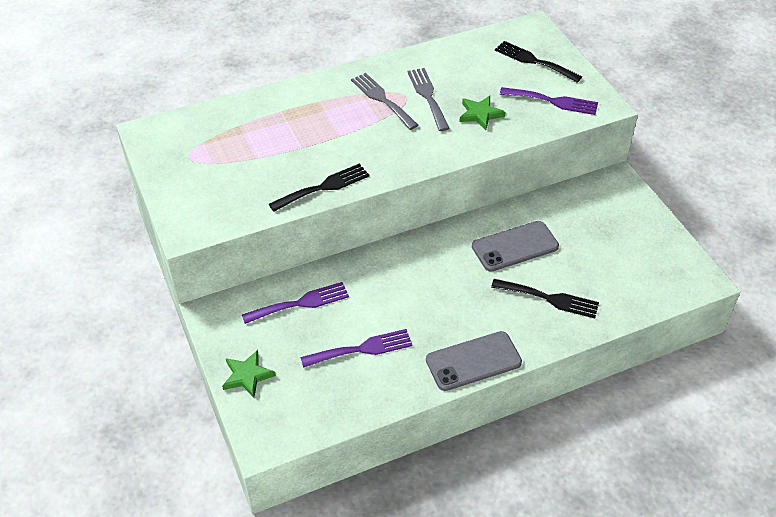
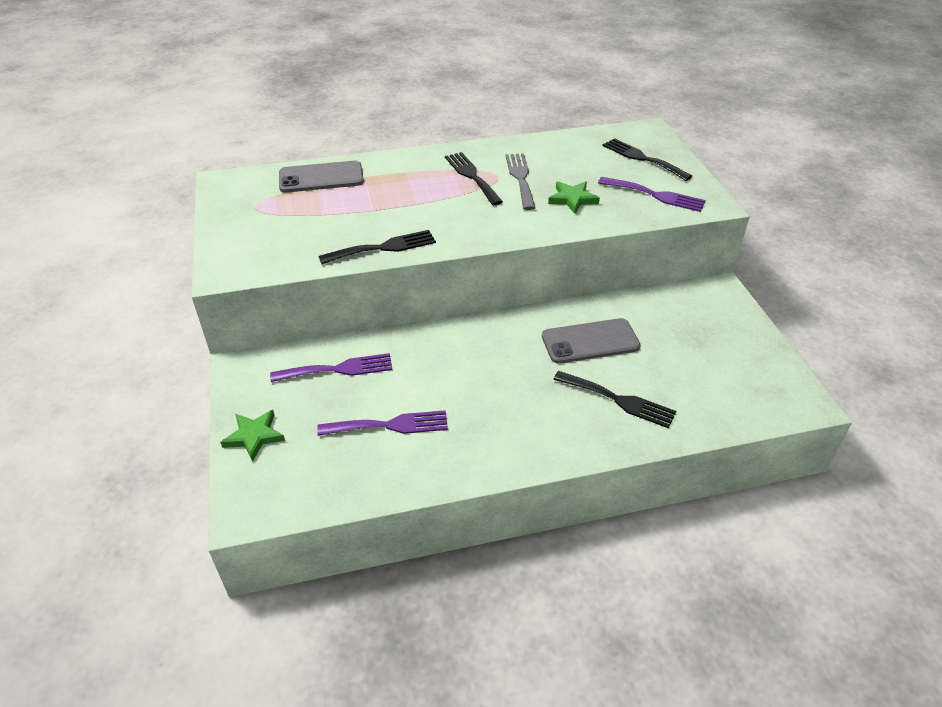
camera: 10 degrees right, 5 degrees down
(382, 99) = (471, 176): grey fork -> black fork
(473, 361) = (514, 456): grey phone -> grey phone (321, 178)

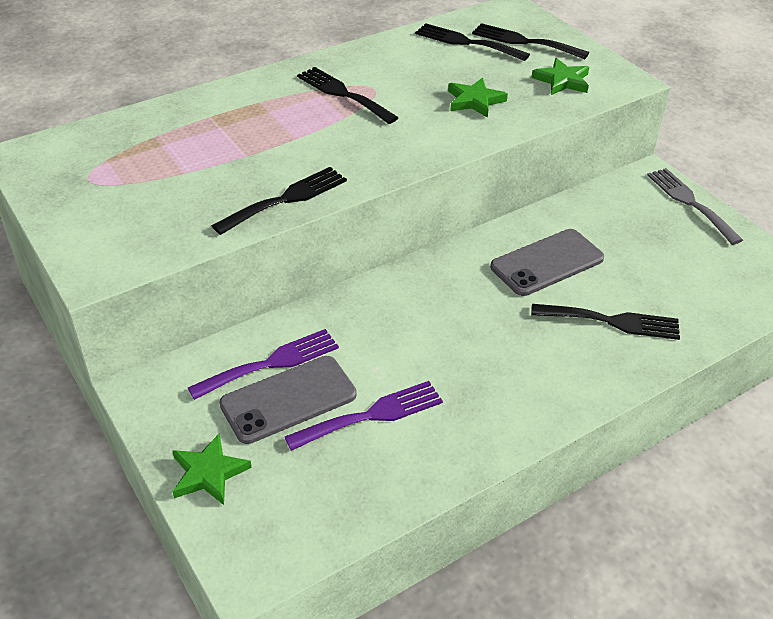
camera: 20 degrees left, 0 degrees up
(321, 178) = (155, 127): grey phone -> grey phone (288, 400)
(520, 178) = (401, 87): grey fork -> grey fork (690, 202)
(593, 152) = (466, 42): none -> black fork
(655, 195) = (562, 81): purple fork -> green star

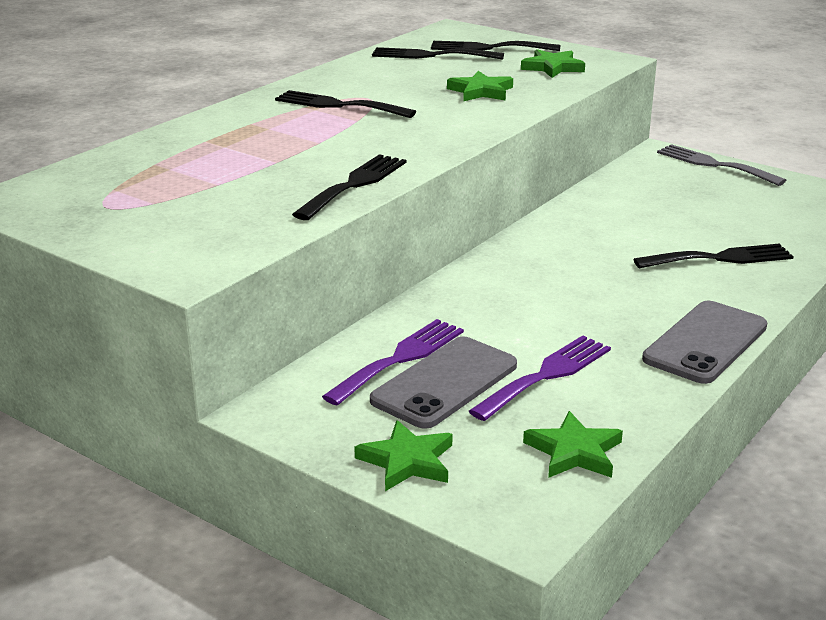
camera: 20 degrees left, 15 degrees down
(338, 505) = (574, 452): none -> green star
(547, 263) = (619, 229): grey phone -> grey phone (705, 343)

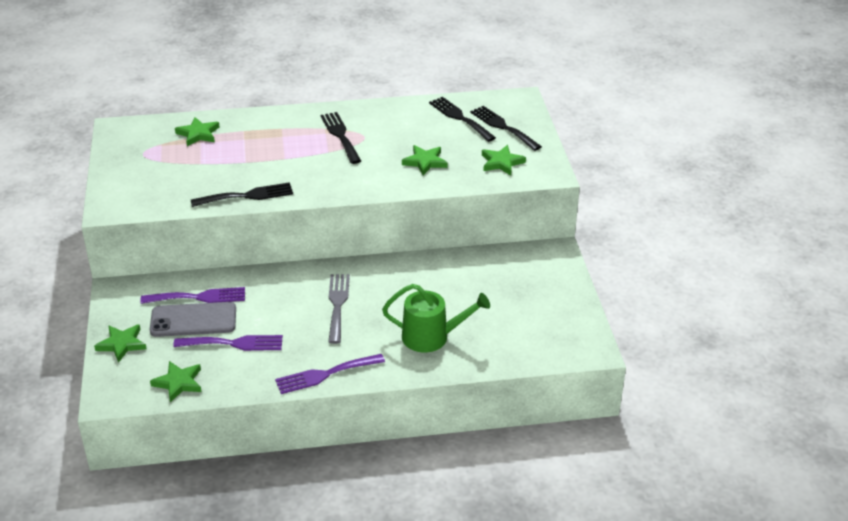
camera: 45 degrees right, 10 degrees up
(148, 163) = (198, 134): none -> green star
(705, 343) = (325, 374): grey phone -> purple fork
(714, 164) = (565, 278): grey fork -> grey fork (337, 304)
(720, 258) = (431, 337): black fork -> green watering can

